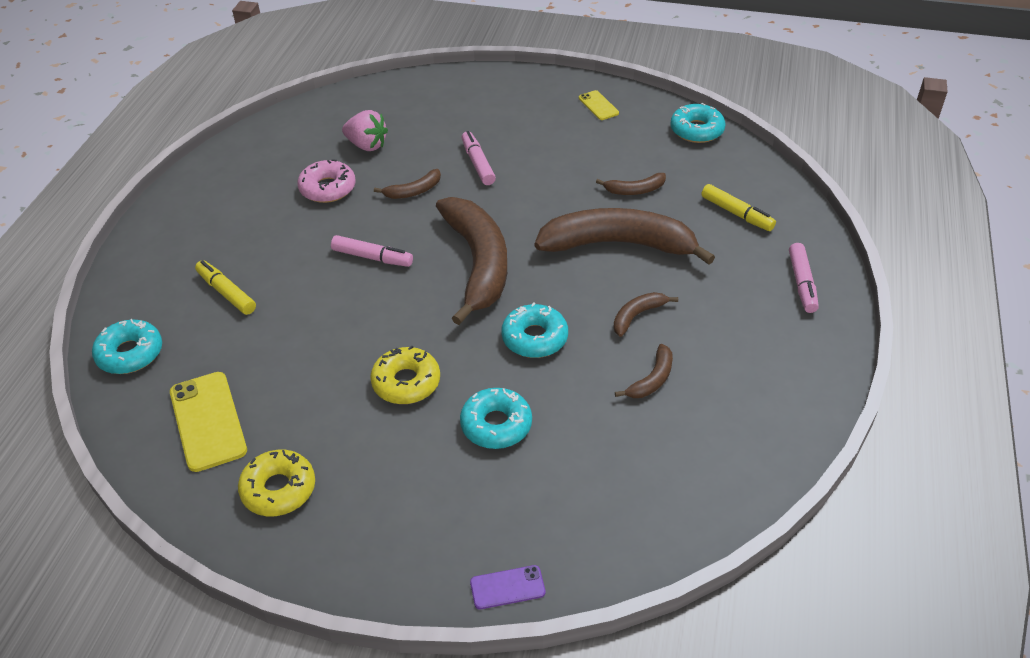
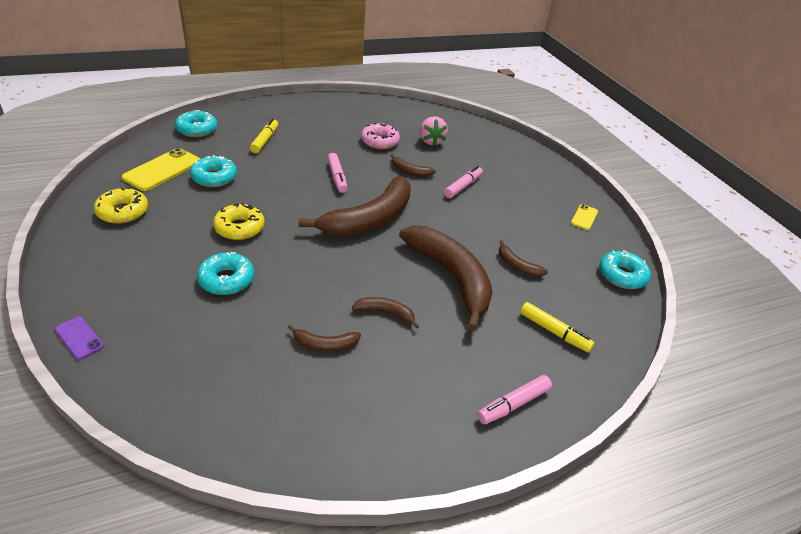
camera: 50 degrees right, 5 degrees down
(534, 338) = (321, 269): turquoise donut -> turquoise donut (214, 177)
(736, 213) = (553, 331): yellow marker -> yellow marker turned 60 degrees counterclockwise

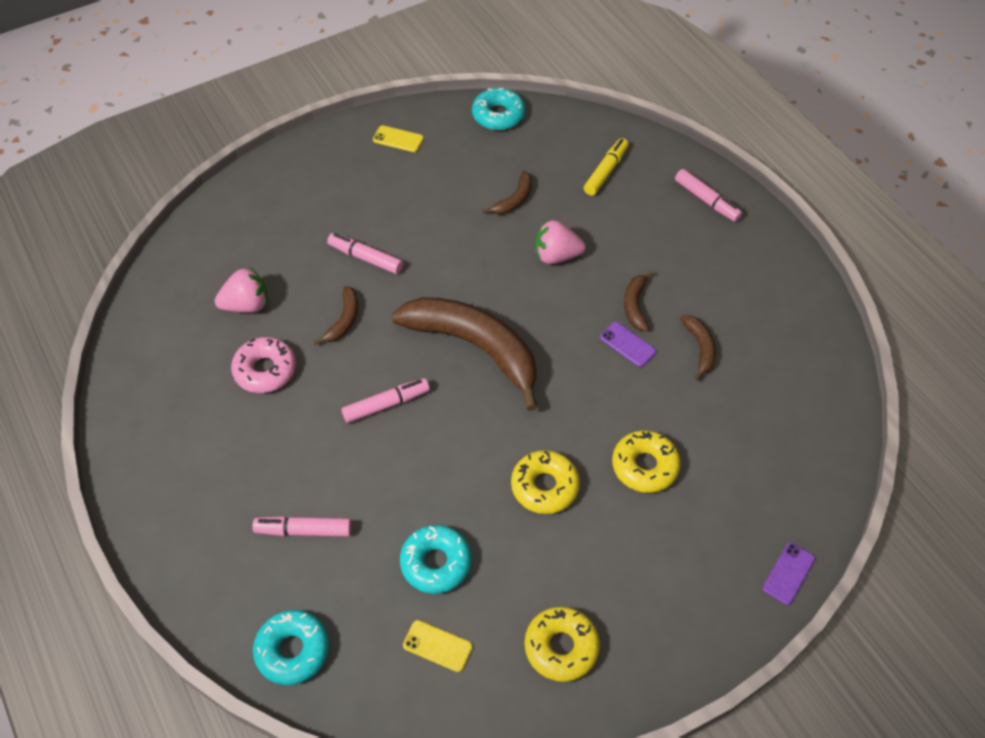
camera: 95 degrees left, 15 degrees up
(162, 170) = (437, 646): yellow phone -> yellow phone, size x0.54
(226, 280) = (645, 466): turquoise donut -> yellow donut
(265, 140) = (304, 530): yellow marker -> pink marker
(345, 298) = (627, 344): none -> purple phone
(451, 277) = (556, 256): brown banana -> pink strawberry

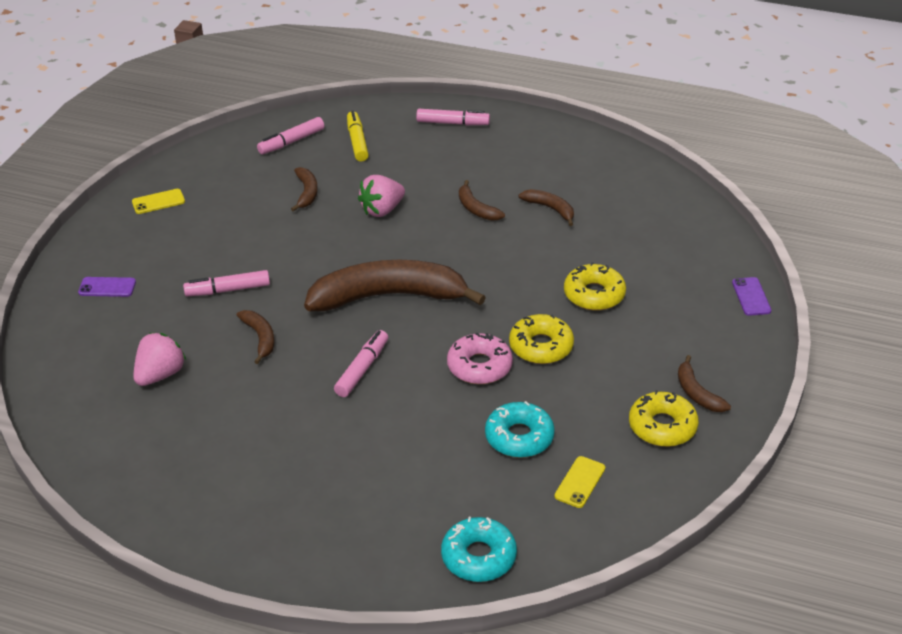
camera: 40 degrees left, 15 degrees down
(265, 370) = (232, 406): pink donut -> pink donut (479, 366)
(304, 530) = (395, 482): pink marker -> pink marker (291, 142)
(437, 646) = (580, 482): yellow phone -> yellow phone turned 45 degrees counterclockwise
(498, 115) = (227, 147): turquoise donut -> none
(627, 344) = (498, 234): purple phone -> purple phone (107, 287)
(627, 637) = (697, 393): none -> brown banana

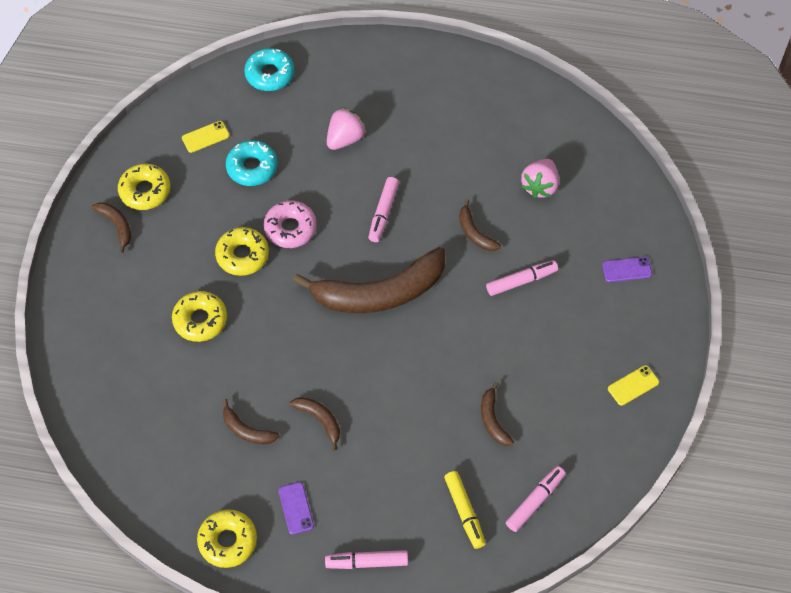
camera: 170 degrees right, 20 degrees up
(382, 210) = (412, 405): pink strawberry -> pink strawberry (345, 138)
(574, 145) = (228, 541): none -> yellow donut
(580, 482) = (205, 137): yellow phone -> yellow phone turned 45 degrees clockwise
(751, 297) = (61, 337): purple phone -> purple phone (296, 508)

